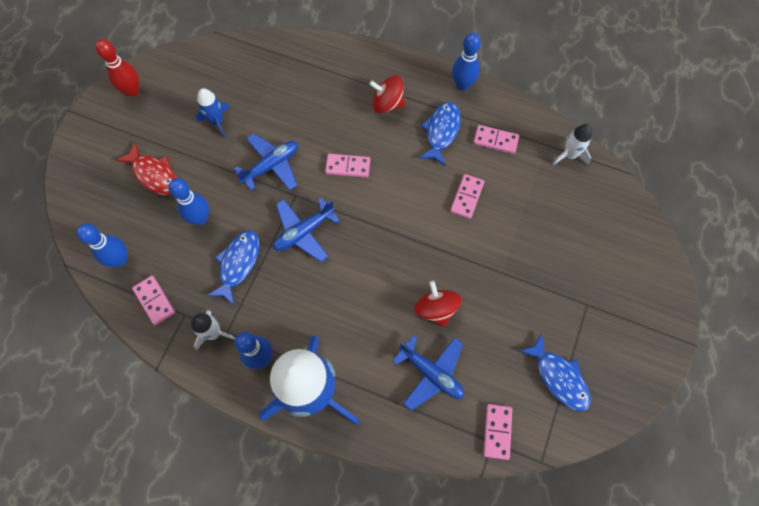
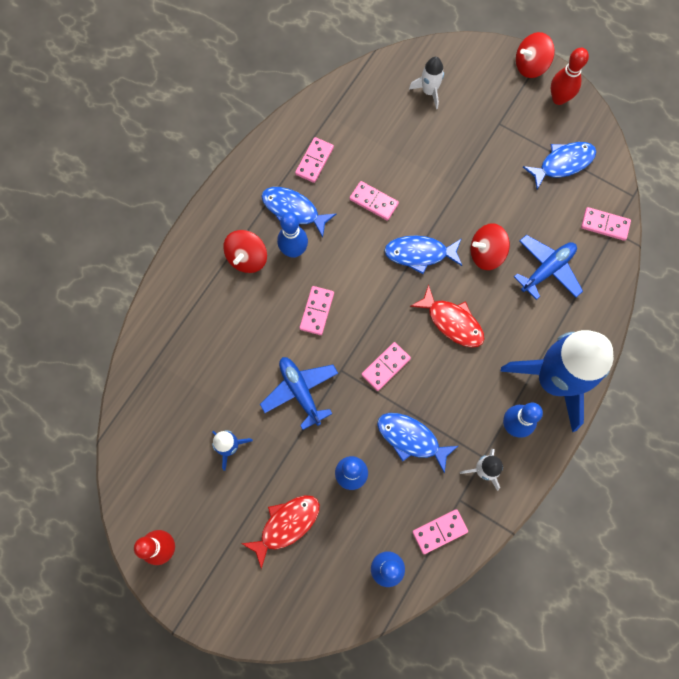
camera: 80 degrees left, 5 degrees up
(304, 232) = (385, 366): blue plane -> pink domino
(357, 285) = (452, 322): none -> red fish
(422, 246) = (419, 254): none -> blue fish
(462, 85) = (240, 178): blue bowling pin -> blue bowling pin (294, 250)
(569, 155) = (344, 98): white rocket -> white rocket (429, 91)
(637, 365) = (558, 98): none -> red bowling pin
(668, 329) = (530, 65): none -> red spinning top

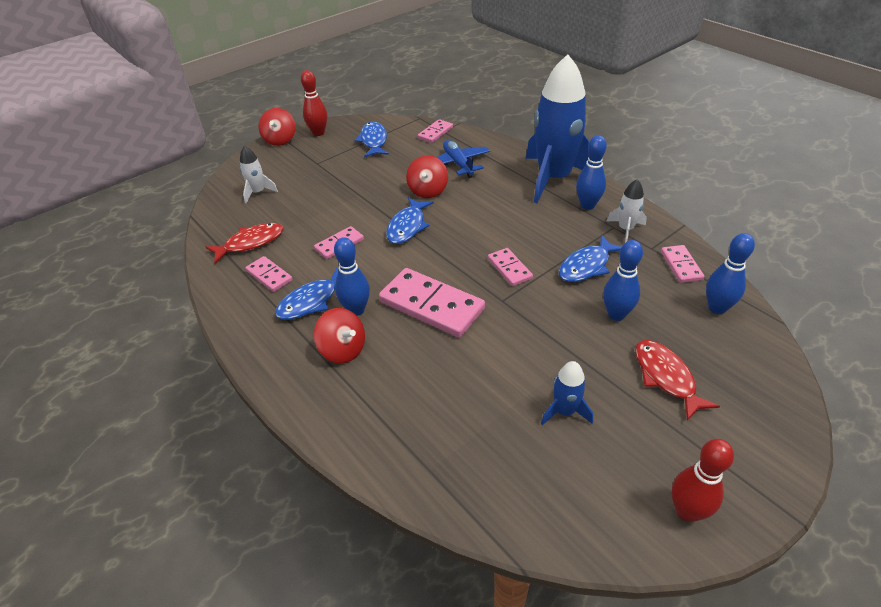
camera: 70 degrees left, 30 degrees down
(300, 391) = (515, 335): blue plane -> none
(316, 311) = (431, 305): pink domino -> pink domino, size x1.90
(452, 322) = (481, 220): red fish -> red fish (251, 243)

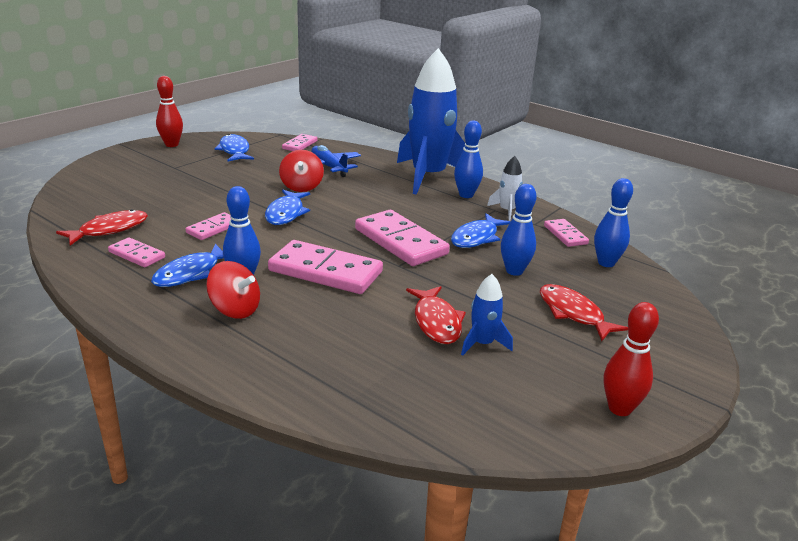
camera: 15 degrees left, 15 degrees down
(258, 192) = (110, 190): white rocket -> none
(280, 140) = (128, 150): red spinning top -> none
(509, 269) = (400, 242): pink domino -> pink domino, size x1.90
(525, 379) = (436, 322): none -> red fish

